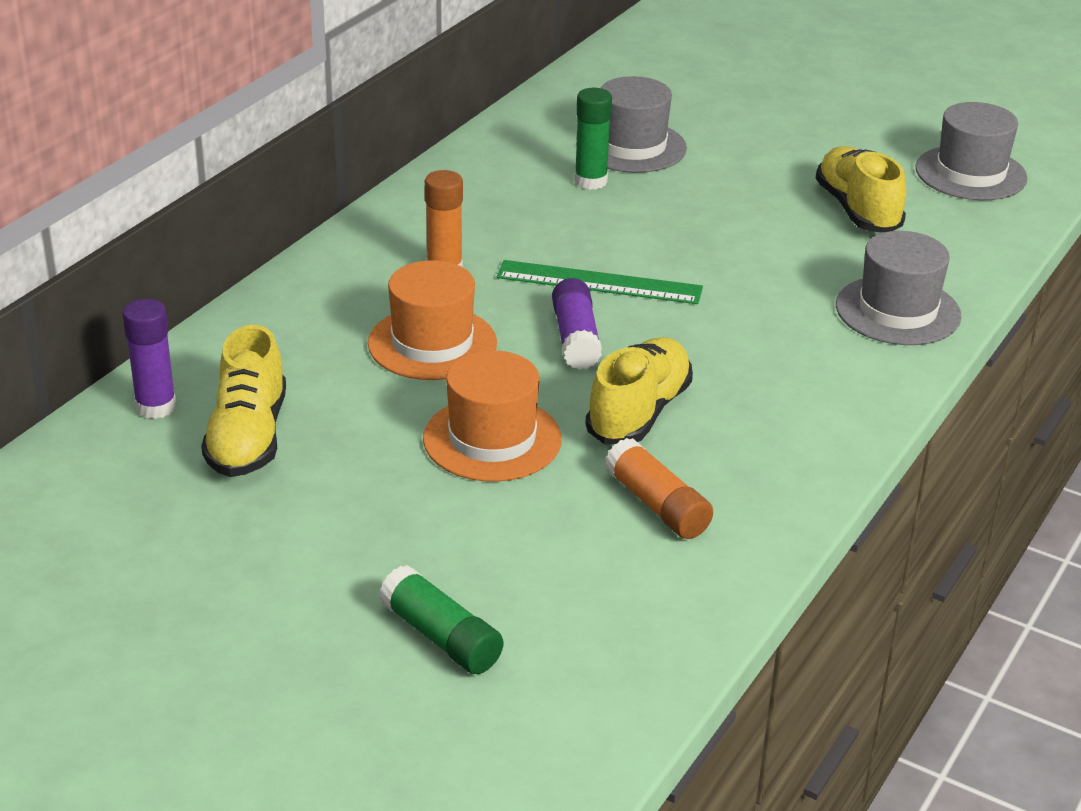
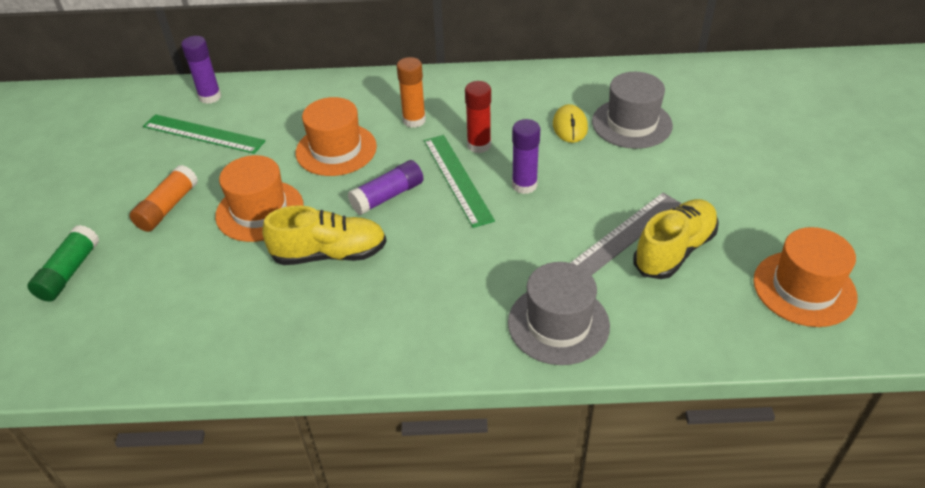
camera: 60 degrees right, 10 degrees up
(248, 437) = (203, 134): yellow shoe -> green ruler
(553, 246) = (479, 145): none -> red glue stick
(590, 181) = (570, 126): green glue stick -> yellow mouse
(657, 505) = (238, 302): orange glue stick -> orange glue stick (168, 207)
(661, 247) = (524, 185): none -> purple glue stick
(808, 225) = (625, 235): none -> grey ruler
(970, 173) = (804, 288): grey hat -> orange hat

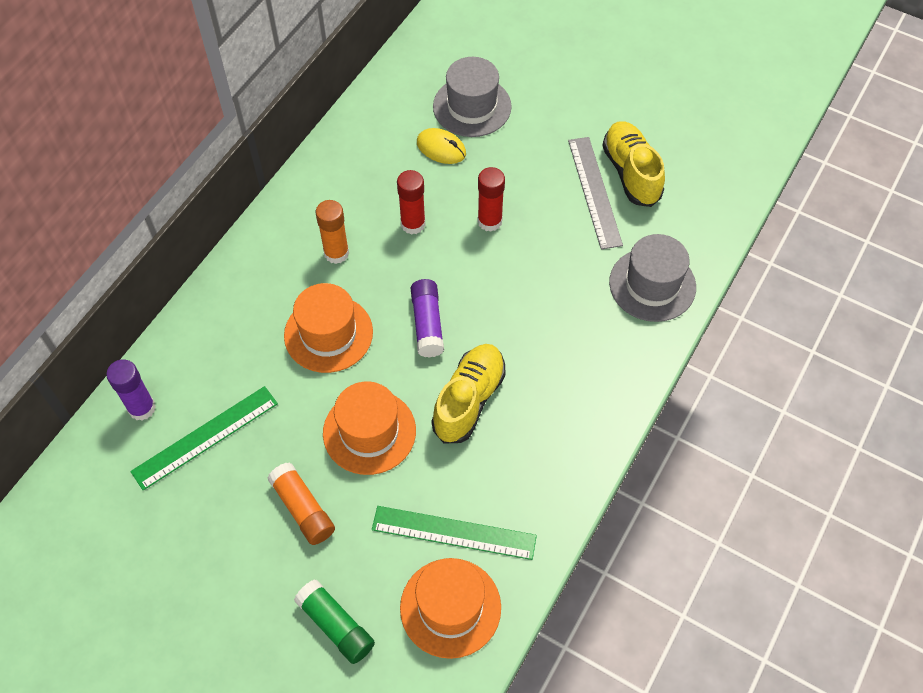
camera: 60 degrees left, 15 degrees up
(457, 179) = (445, 262): green ruler -> green ruler (454, 532)
(524, 185) = (489, 221): purple glue stick -> red glue stick
(804, 288) = (715, 127): orange hat -> orange hat (450, 607)

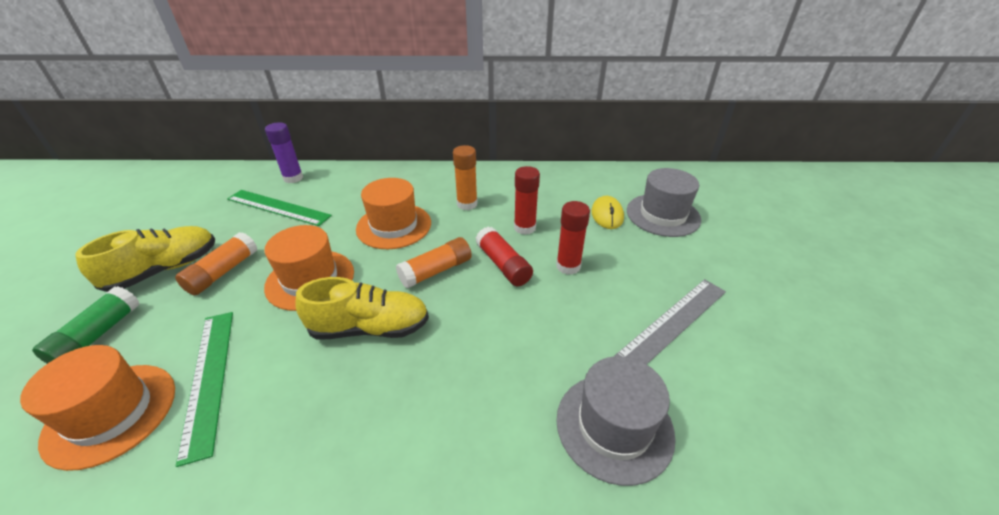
camera: 60 degrees right, 20 degrees down
(427, 324) = (436, 271): purple glue stick -> orange glue stick
(454, 268) = (503, 265): none -> red glue stick
(631, 173) = (728, 341): yellow shoe -> yellow shoe (164, 270)

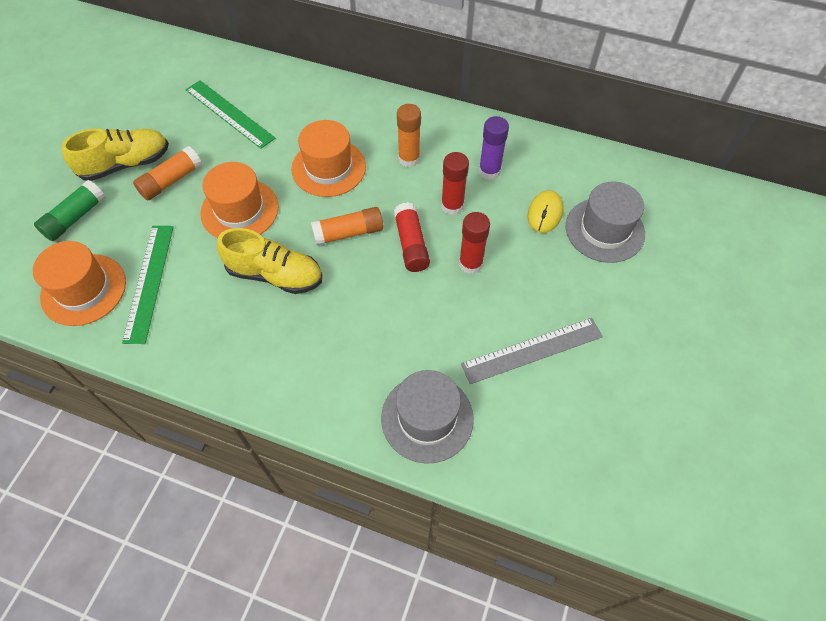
camera: 20 degrees right, 20 degrees up
(293, 178) = (251, 75): purple glue stick -> purple glue stick (489, 171)

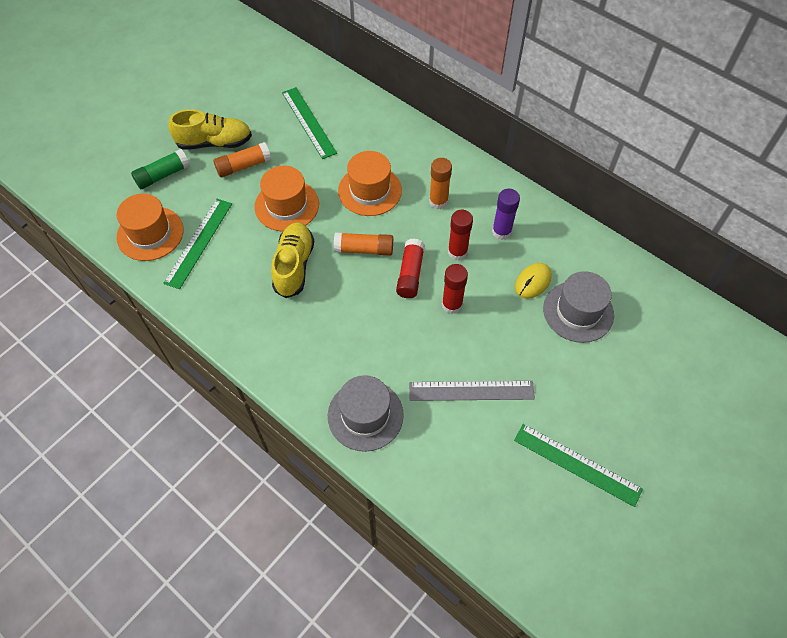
camera: 20 degrees right, 0 degrees up
(275, 275) = (294, 266): yellow shoe -> yellow shoe turned 120 degrees counterclockwise
(677, 392) = (577, 464): none -> green ruler

